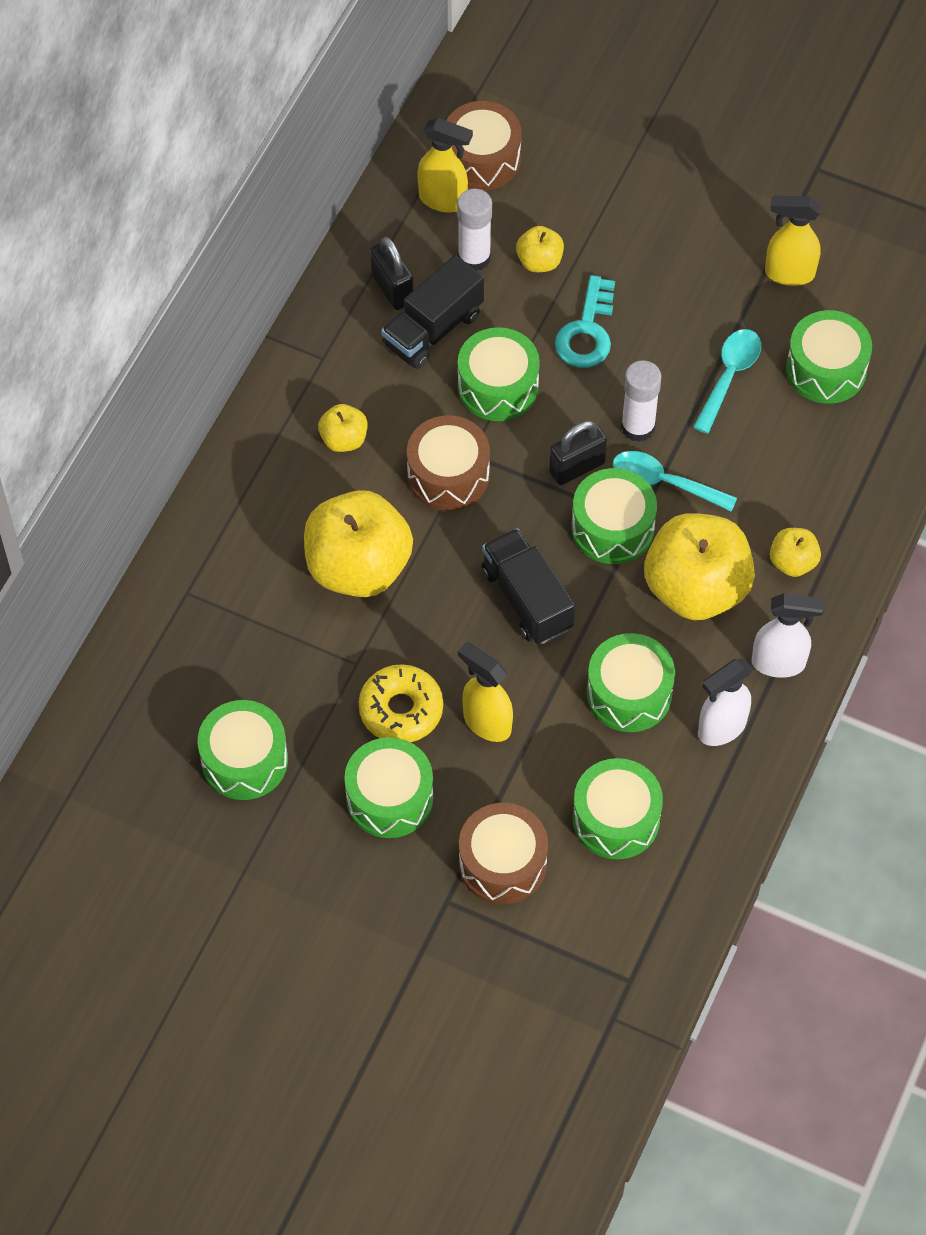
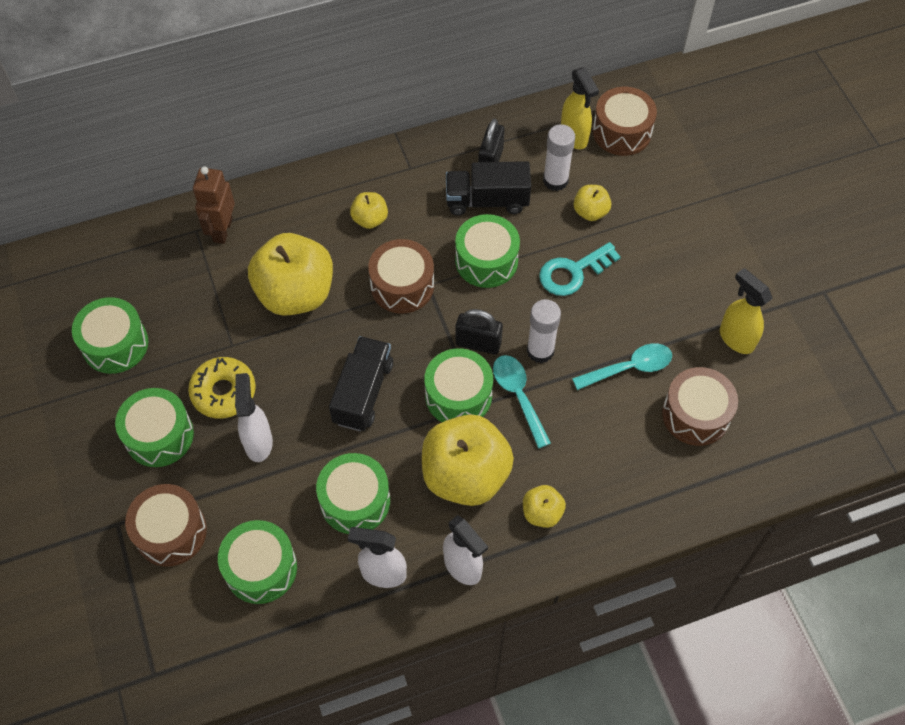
camera: 45 degrees right, 0 degrees up
(213, 570) = (222, 230): none -> brown robot
(486, 722) = (258, 442): yellow spray bottle -> white spray bottle
(826, 369) = (695, 414): green drum -> brown drum

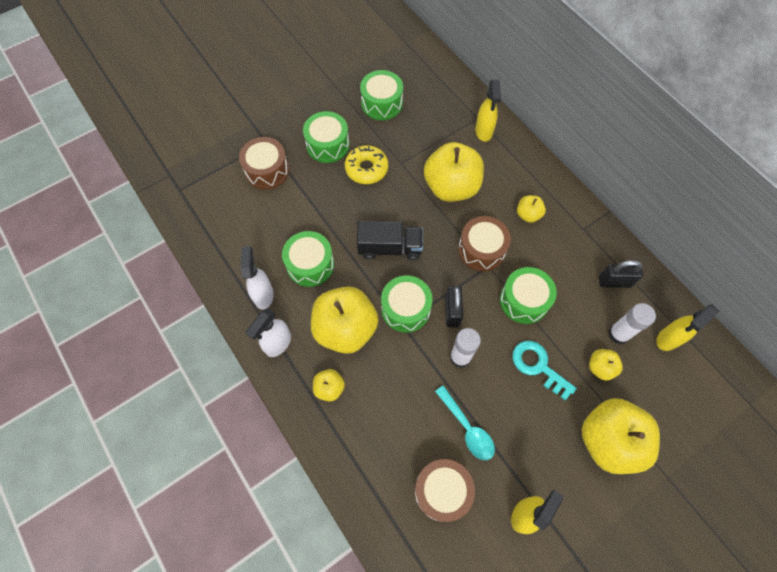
camera: 75 degrees right, 5 degrees up
(222, 230) = (483, 132): brown robot -> yellow spray bottle
(258, 442) = (337, 198): white spray bottle -> none
(261, 568) = (253, 224): green drum -> none
(487, 200) = (577, 288): black truck -> none
(518, 396) = (417, 350): turquoise spoon -> none
(622, 132) = (692, 376): brown drum -> none
(673, 233) = (608, 440): none -> yellow apple

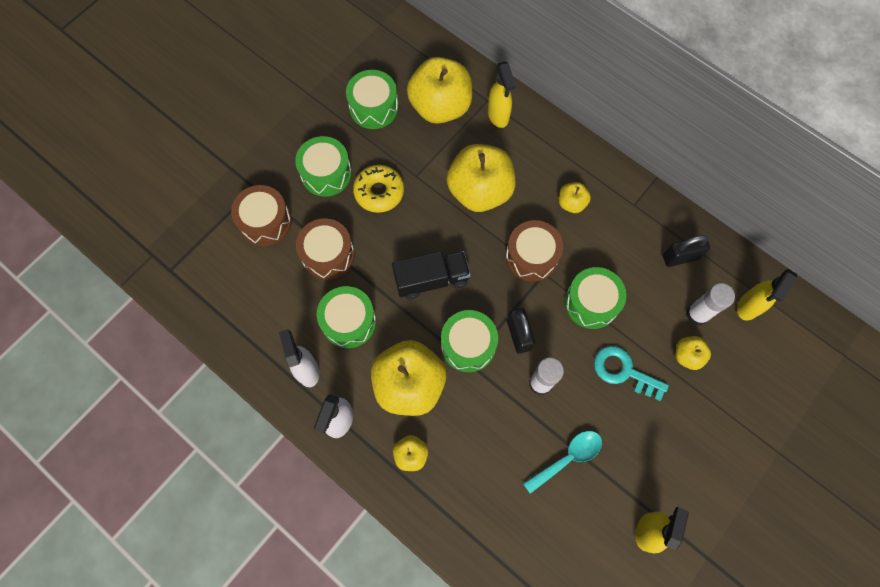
camera: 15 degrees left, 5 degrees up
(442, 491) = (559, 531): brown drum -> brown drum (328, 254)
(467, 428) = (568, 458): turquoise spoon -> turquoise spoon turned 75 degrees counterclockwise
(608, 440) = (713, 431): yellow apple -> yellow apple (440, 106)

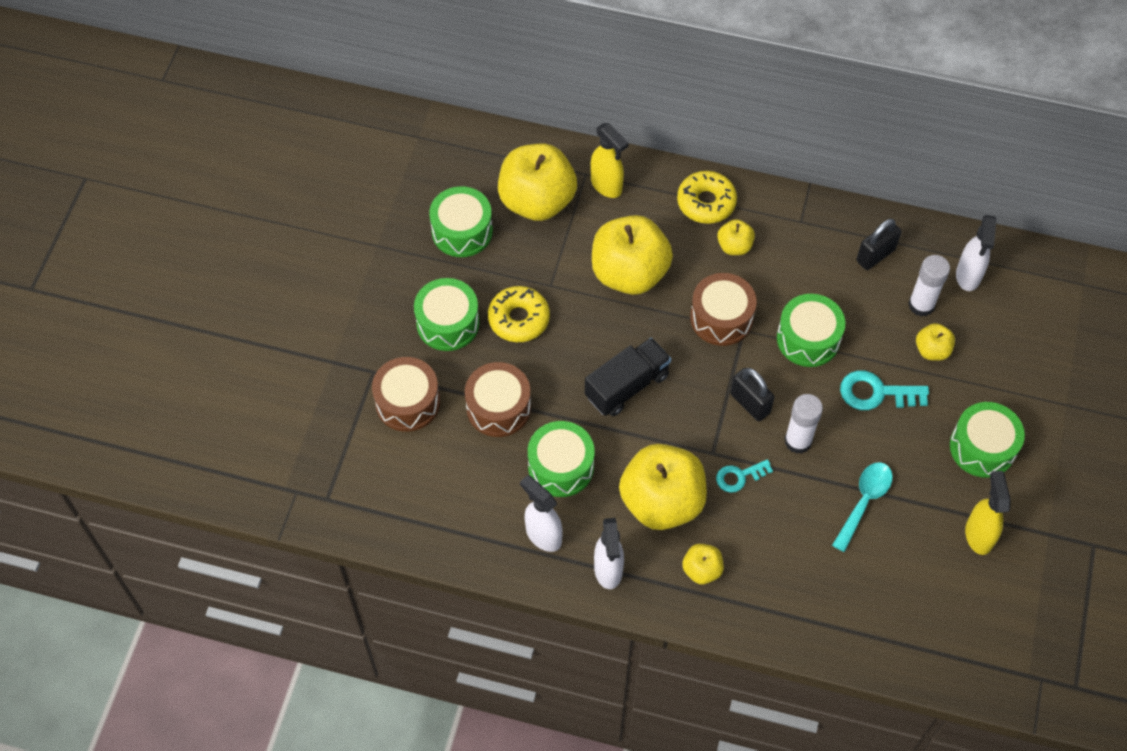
camera: 25 degrees left, 10 degrees down
(468, 345) = (702, 435): green drum -> green drum (982, 447)
(479, 391) = (739, 476): none -> turquoise key
(567, 159) = (706, 202): none -> yellow donut
(748, 306) = (968, 276): yellow spray bottle -> white spray bottle

